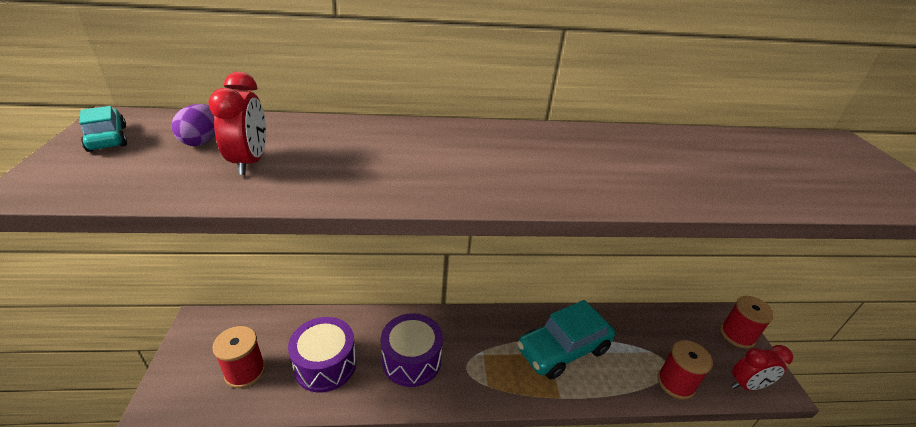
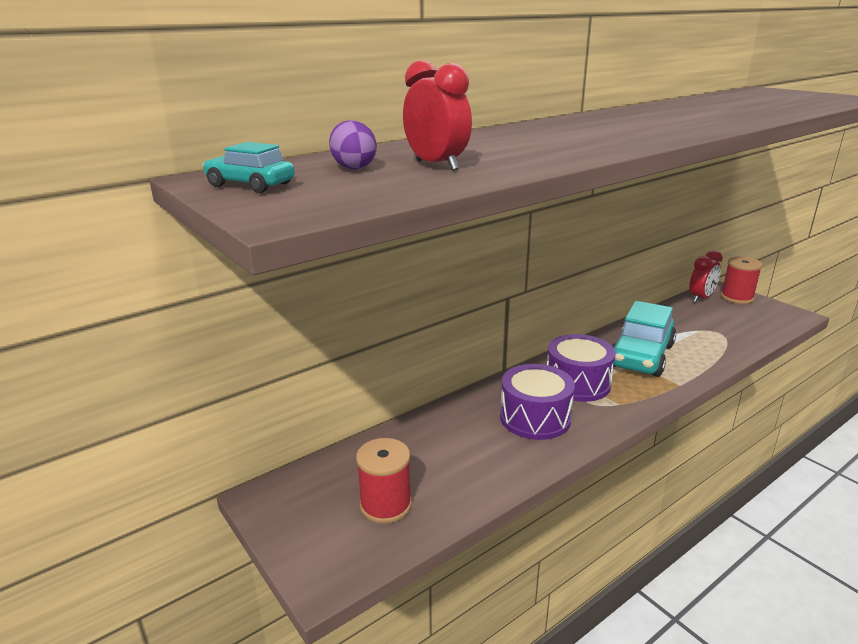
camera: 30 degrees left, 10 degrees down
(325, 364) = (461, 459): purple drum -> purple drum (577, 383)
(675, 383) = (738, 340): red spool -> none
(747, 385) = (778, 322): red clock -> red clock (701, 298)

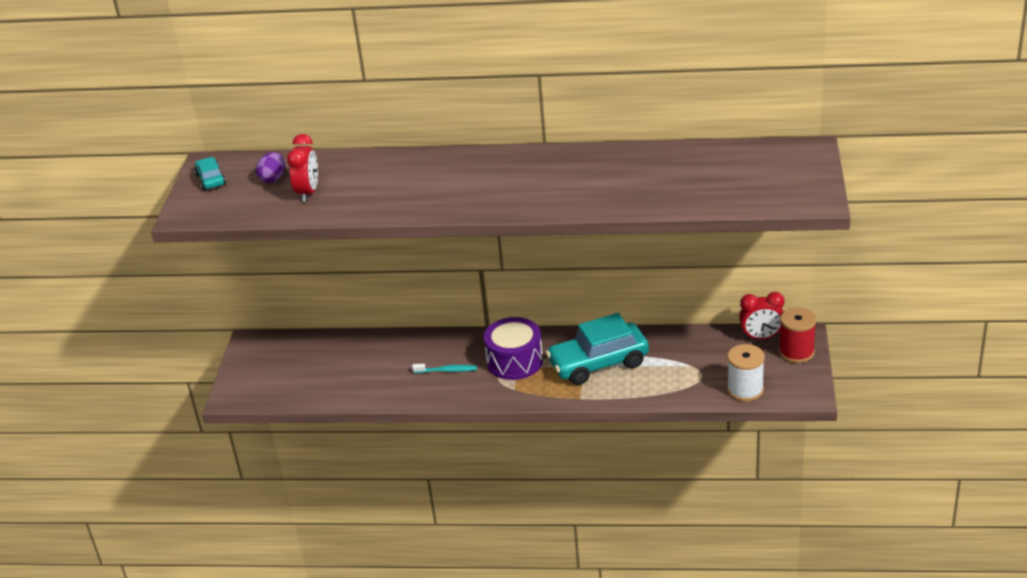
camera: 45 degrees right, 10 degrees up
(385, 505) = (298, 378): red spool -> none
(535, 418) = (447, 370): purple drum -> turquoise toothbrush
(761, 329) = (745, 390): none -> white spool

